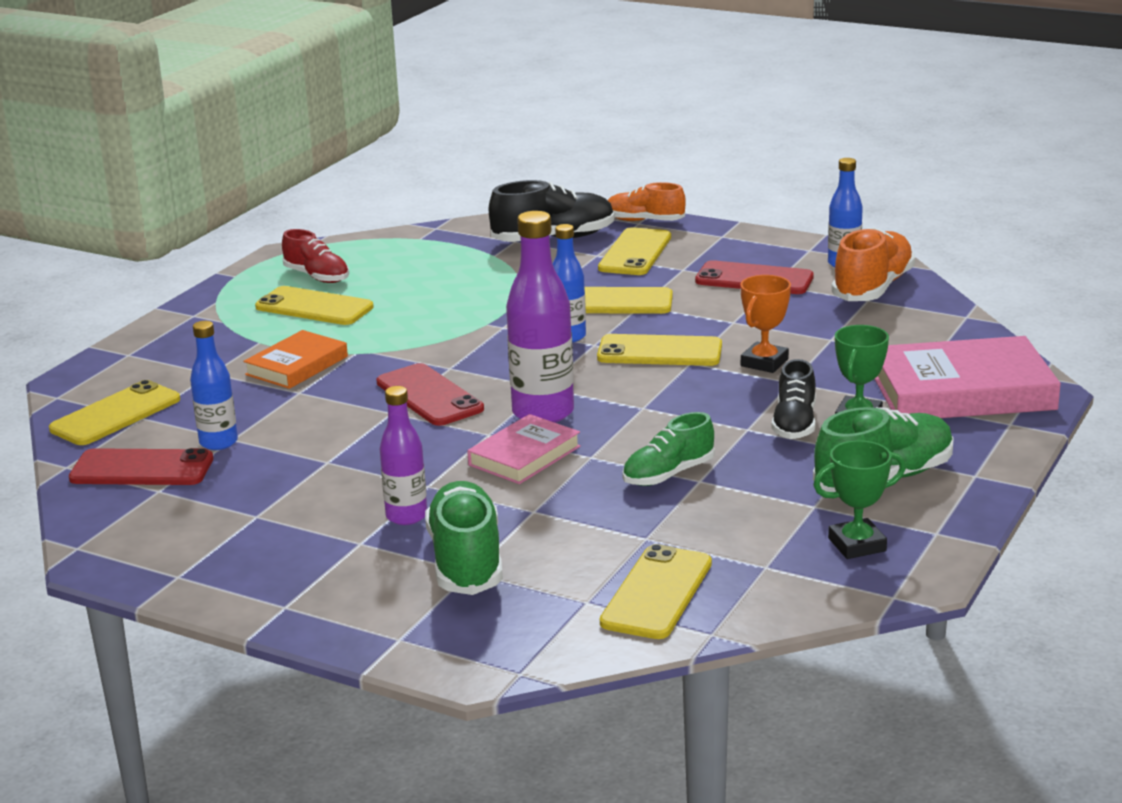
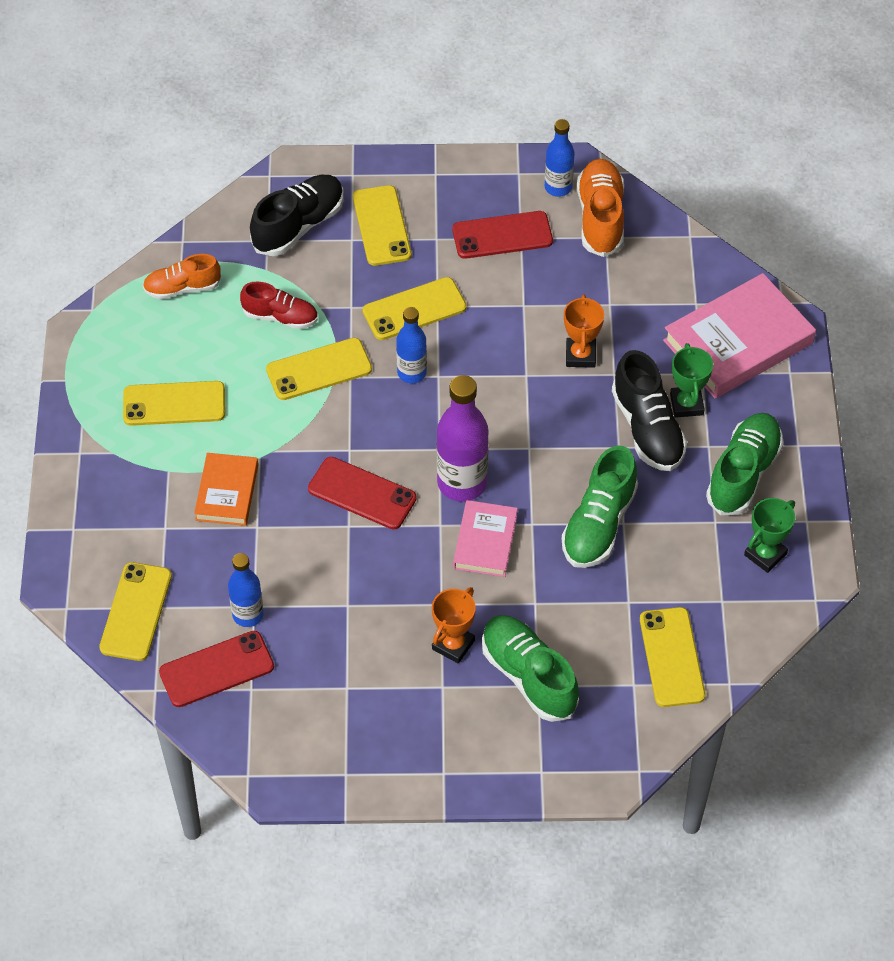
camera: 30 degrees left, 30 degrees up
(317, 277) = (139, 356): red shoe -> red shoe (280, 317)
(406, 516) = (453, 645): purple bottle -> orange trophy
(644, 221) = (355, 170): orange shoe -> orange shoe (182, 288)
(659, 352) = (495, 369): yellow phone -> yellow phone (319, 369)
(668, 474) = (598, 524): green shoe -> green shoe, size x1.53
(794, 424) = (647, 429): black shoe -> black shoe, size x1.53

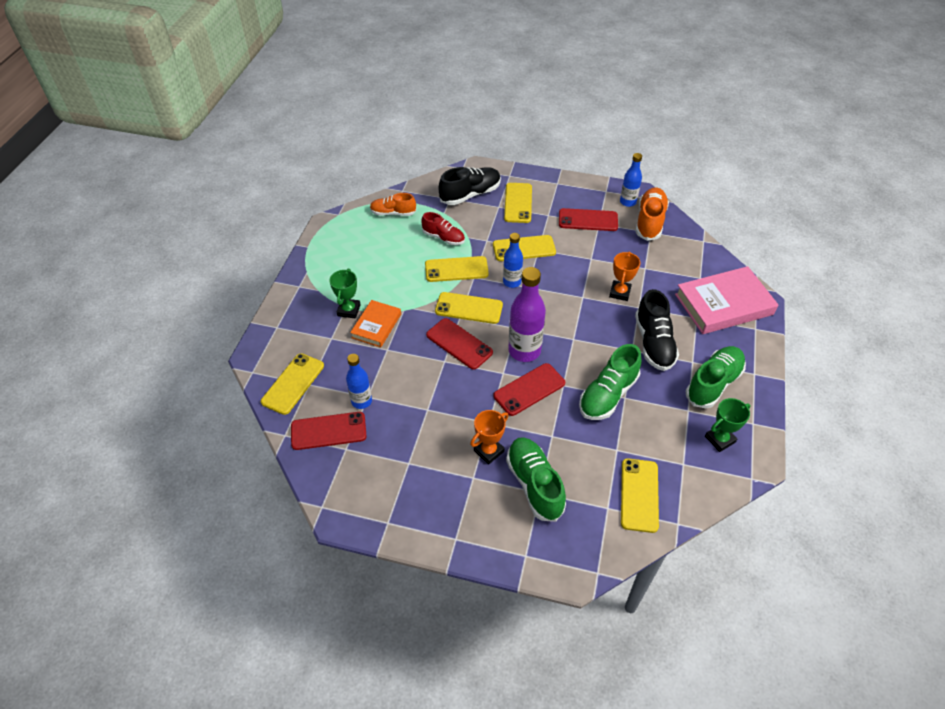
camera: 15 degrees right, 5 degrees down
(174, 404) = (364, 271): yellow phone -> yellow phone (469, 308)
(485, 541) = (529, 389): pink book -> red phone
(686, 404) = (682, 334): green trophy -> green trophy (349, 310)

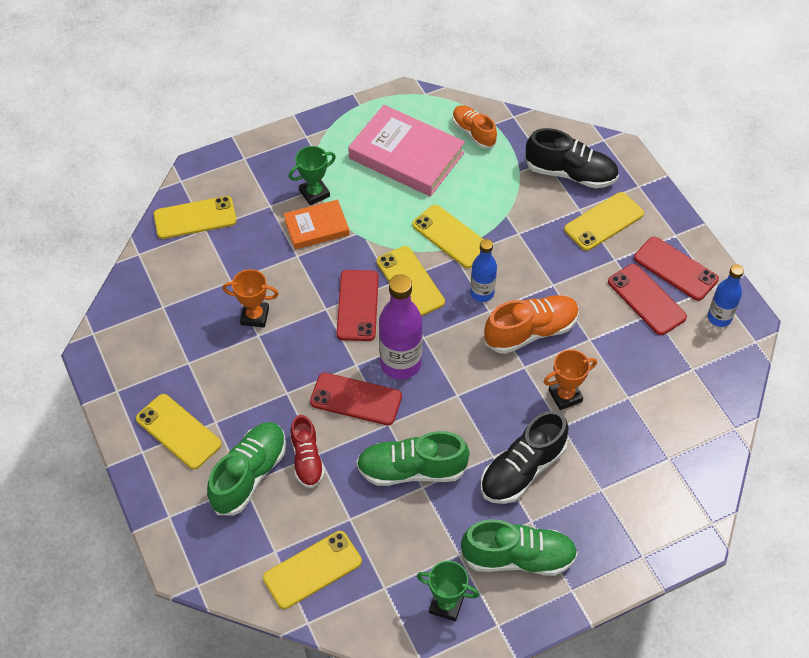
camera: 50 degrees right, 5 degrees up
(328, 431) = (169, 281): red phone -> red phone (675, 269)
(361, 401) = (222, 280): blue bottle -> none
(443, 238) = (483, 196): red shoe -> red shoe (307, 459)
(488, 451) = (254, 414): orange trophy -> orange trophy (255, 316)
(524, 248) = (540, 271): yellow phone -> yellow phone (178, 431)
(650, 221) = (709, 358): orange shoe -> orange shoe (531, 332)
(723, 304) = (649, 504): pink book -> pink book (406, 155)

